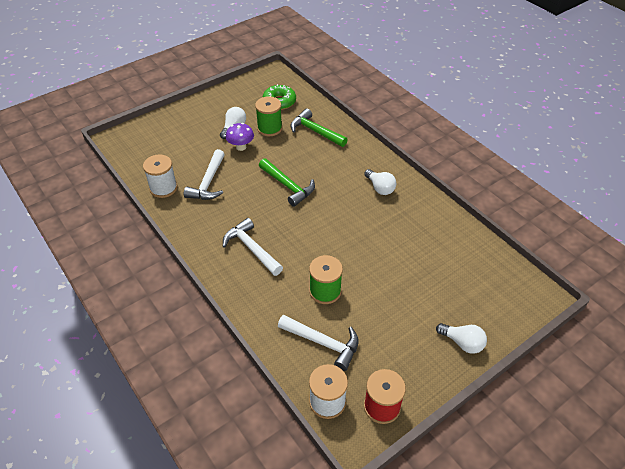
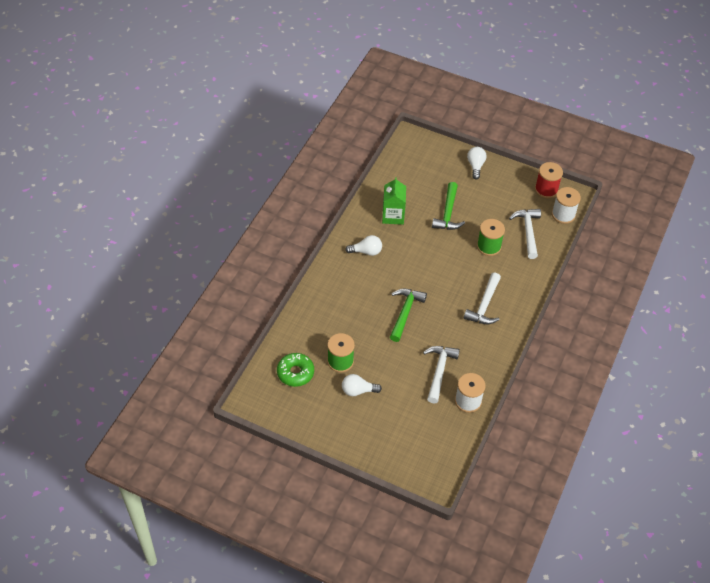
camera: 120 degrees left, 5 degrees up
(208, 182) = (439, 371): white hammer -> white hammer turned 60 degrees counterclockwise
(241, 147) = (380, 371): purple mushroom -> none
(315, 131) = (323, 323): green hammer -> green hammer (448, 213)
(380, 188) = (366, 251): white light bulb -> white light bulb turned 60 degrees clockwise
(417, 227) = (393, 216): none -> green carton

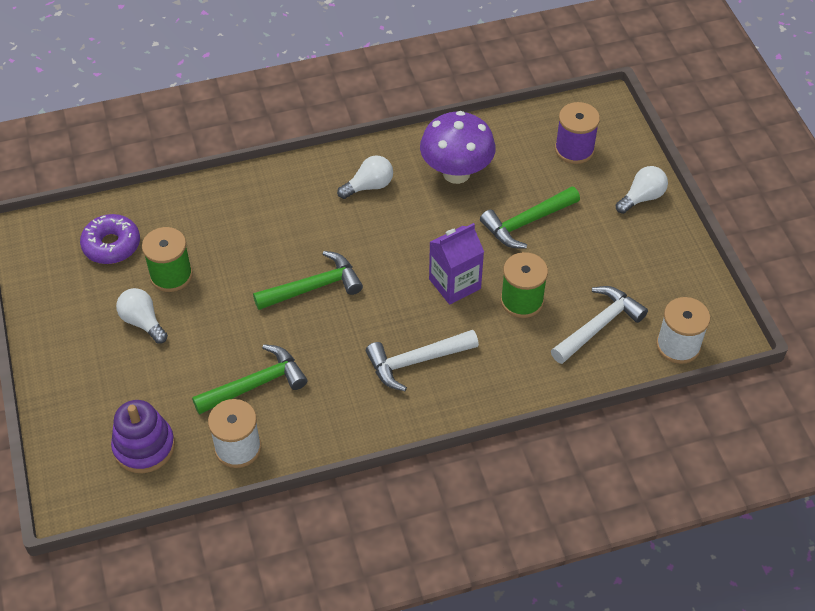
camera: 50 degrees right, 0 degrees up
(295, 373) = (111, 245): green donut -> purple donut
(366, 251) = (369, 186): white light bulb -> white light bulb turned 75 degrees counterclockwise
(393, 216) = (456, 173): green carton -> purple mushroom
(424, 167) = (574, 149): none -> purple spool
(433, 436) = (144, 446): none -> purple stacking toy
(439, 371) = (255, 384): white hammer -> green hammer
(456, 262) = (454, 284): none -> purple carton
(546, 189) = (698, 297): red spool -> none

